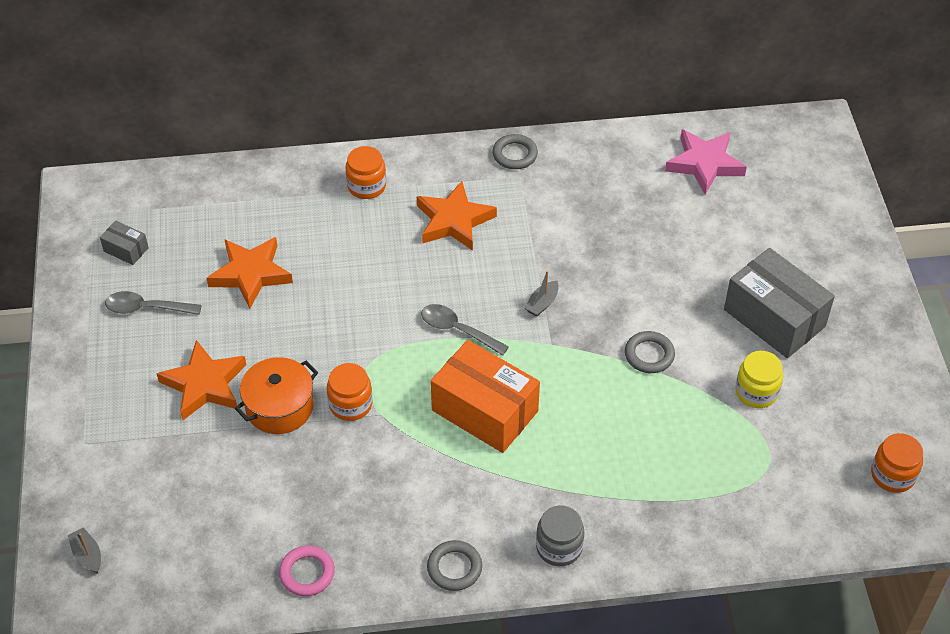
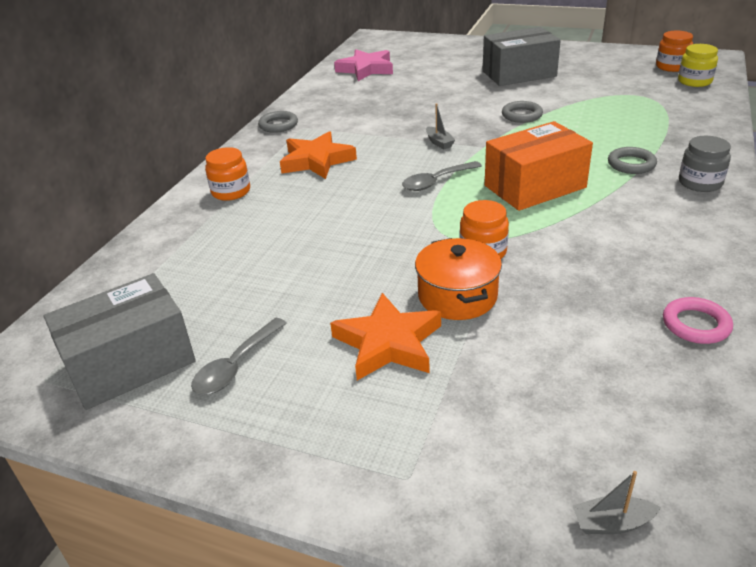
camera: 60 degrees left, 15 degrees down
(126, 249) = (130, 363): grey box -> grey box, size x2.21
(251, 274) = (264, 277): orange star -> none
(454, 568) = (710, 235): grey ring -> grey ring (631, 164)
(756, 392) = (579, 89): yellow jar -> yellow jar (694, 81)

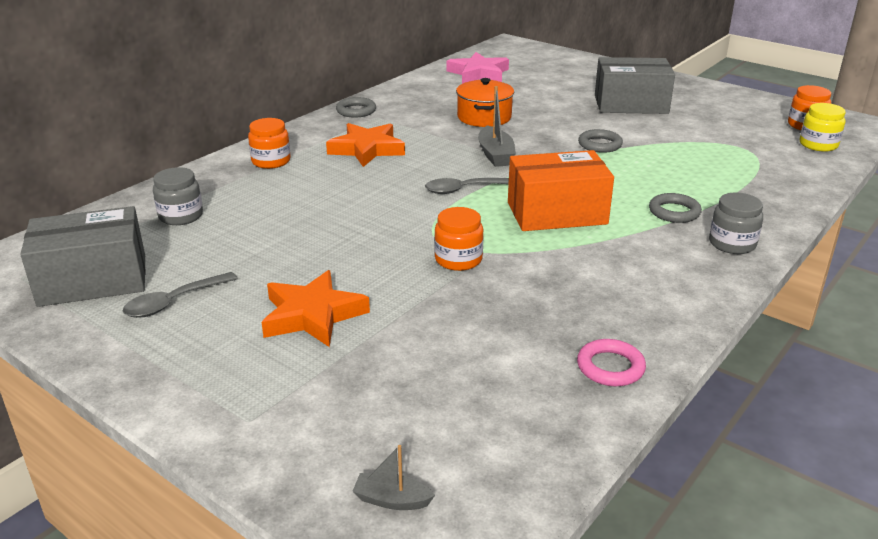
camera: 15 degrees right, 5 degrees down
(178, 269) = (181, 216): none -> grey jar
(439, 142) = (495, 155): grey boat -> grey boat, size x1.65
(457, 296) = (404, 291): orange pot -> orange pot (484, 117)

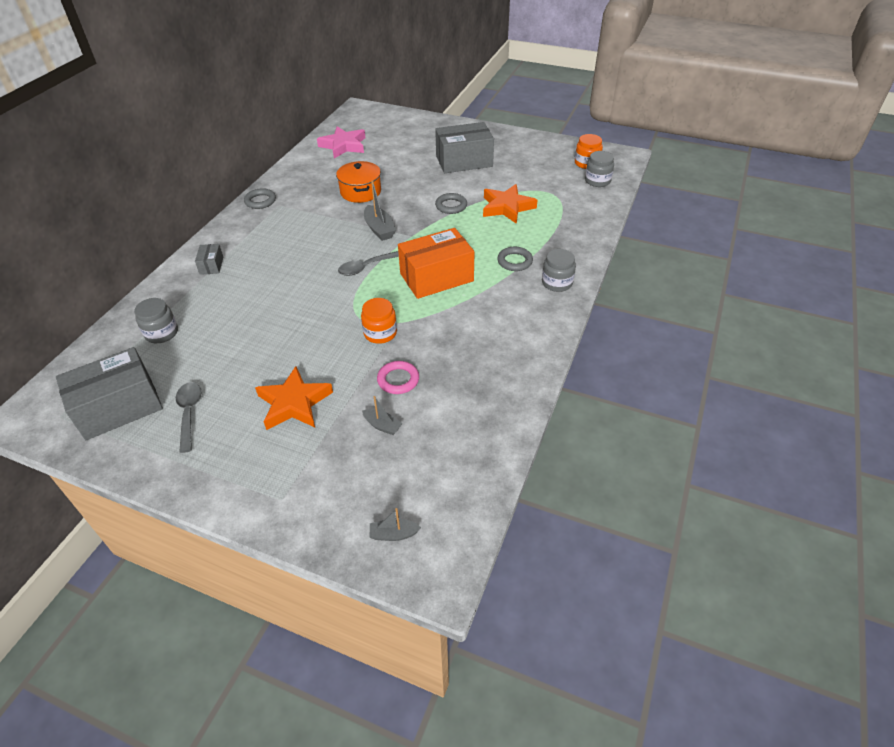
camera: 15 degrees left, 15 degrees up
(174, 302) = (189, 413): grey spoon -> grey spoon turned 135 degrees clockwise
(271, 161) = (211, 265): orange jar -> grey box
(367, 149) = (282, 240): orange star -> orange star (507, 207)
(424, 363) = (382, 426): none -> grey boat
(610, 367) = (501, 402): pink ring -> pink ring (398, 380)
(818, 145) = (597, 181): yellow jar -> grey jar

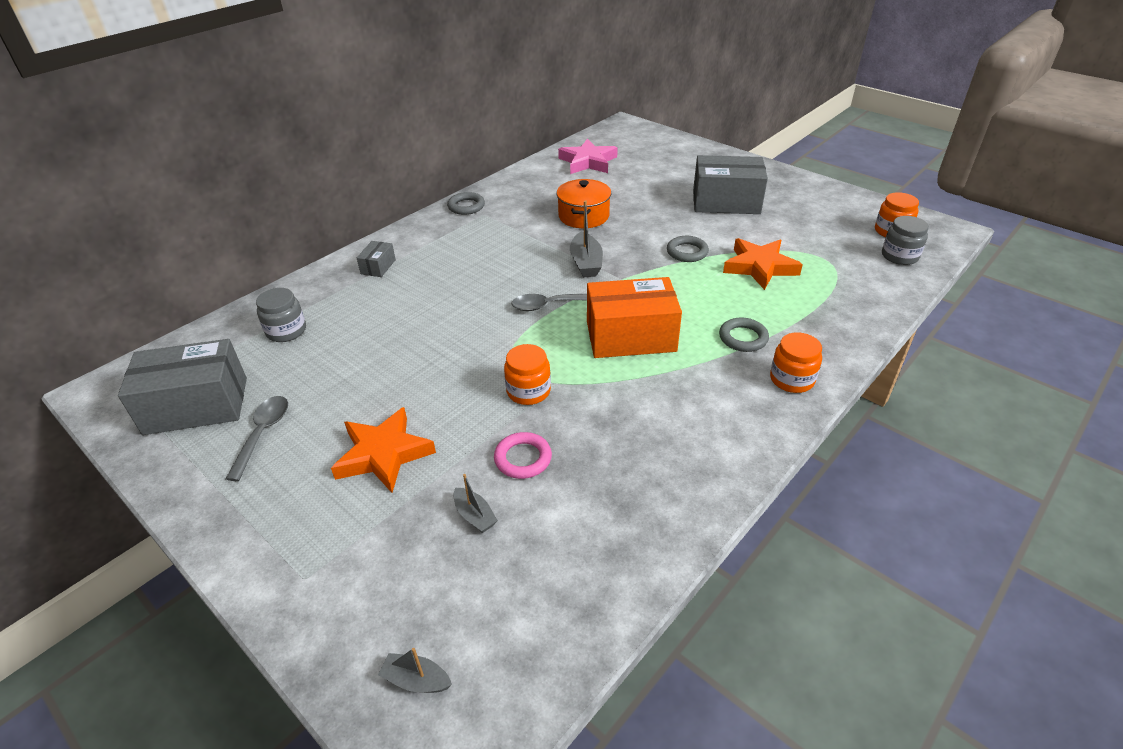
camera: 20 degrees right, 5 degrees down
(557, 283) = (791, 379): grey jar -> orange jar

